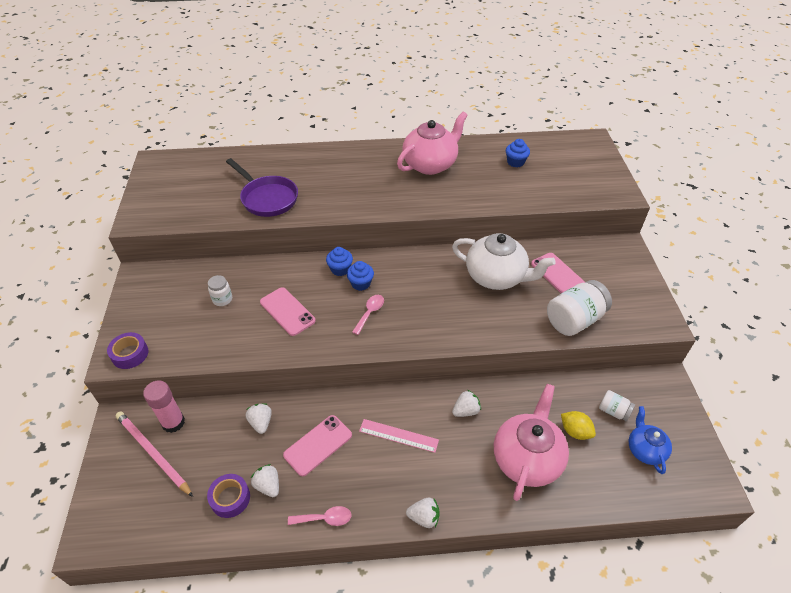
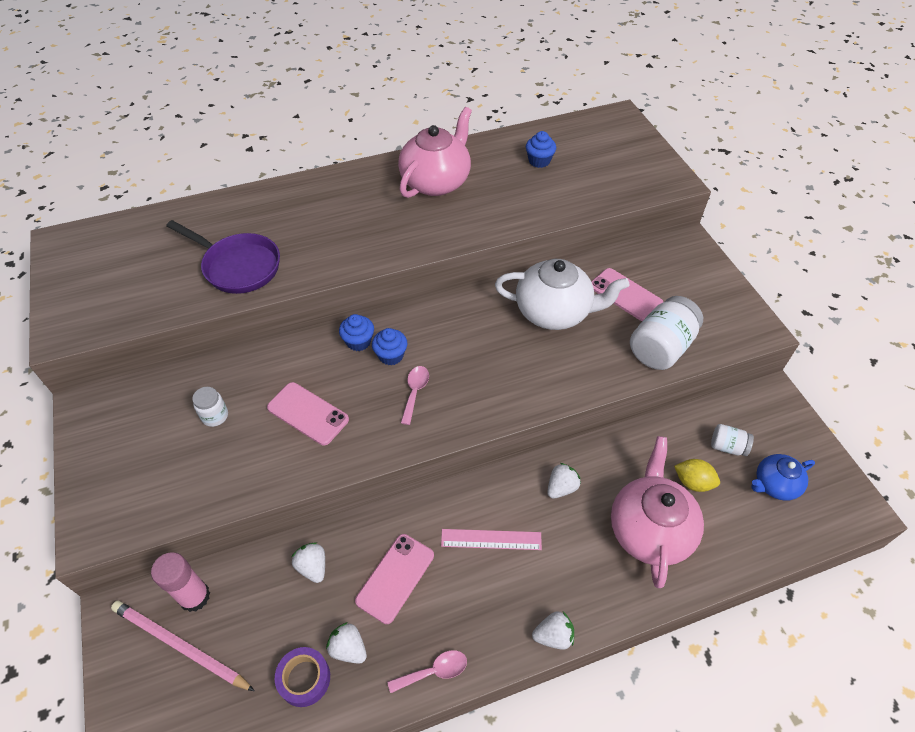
camera: 15 degrees left, 5 degrees up
(130, 354) = (110, 522): purple tape -> none
(645, 449) = (774, 485): blue teapot -> blue teapot turned 90 degrees counterclockwise

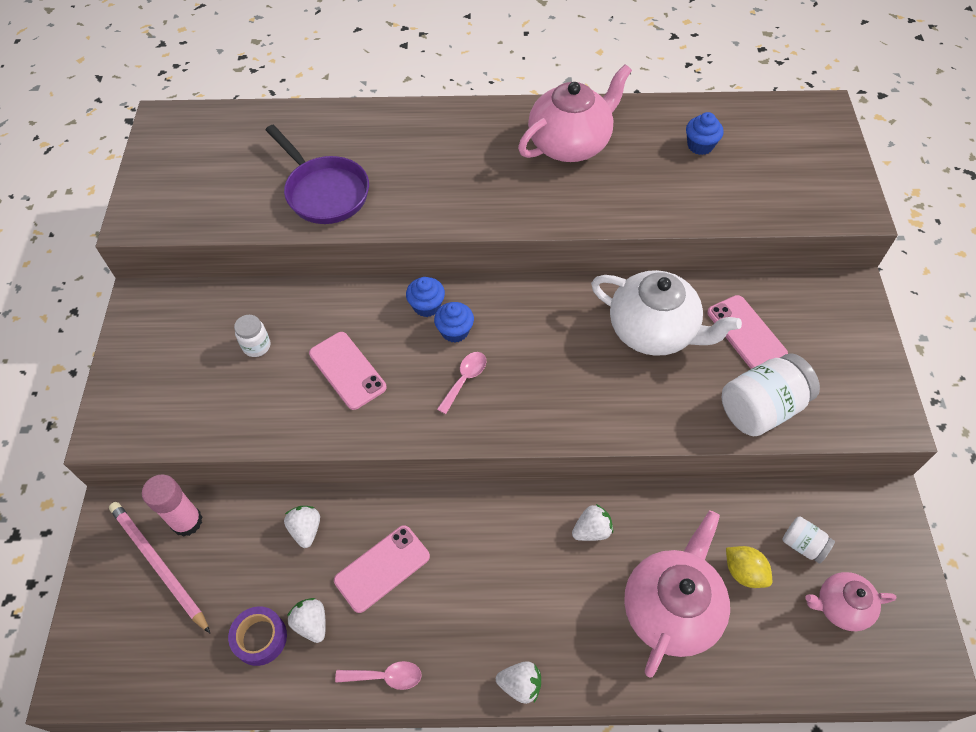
camera: 20 degrees right, 5 degrees up
(491, 539) = (494, 562): pink ruler -> none
(774, 485) = (840, 606): blue teapot -> pink teapot

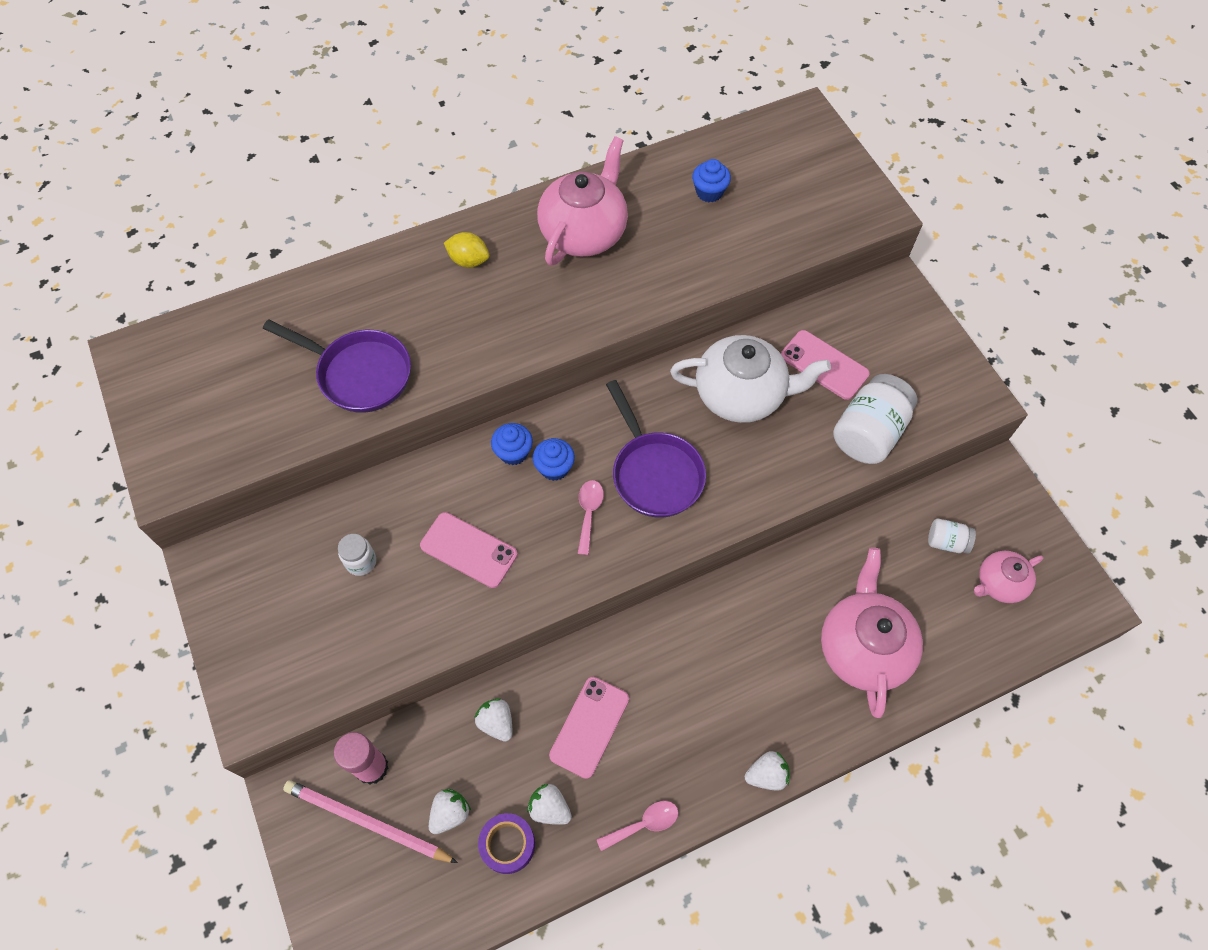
camera: 25 degrees left, 5 degrees up
(540, 368) = (654, 473): none -> purple pan
(592, 530) = (762, 607): white strawberry -> white strawberry (450, 813)
(744, 572) = (909, 588): yellow lemon -> yellow lemon (469, 260)

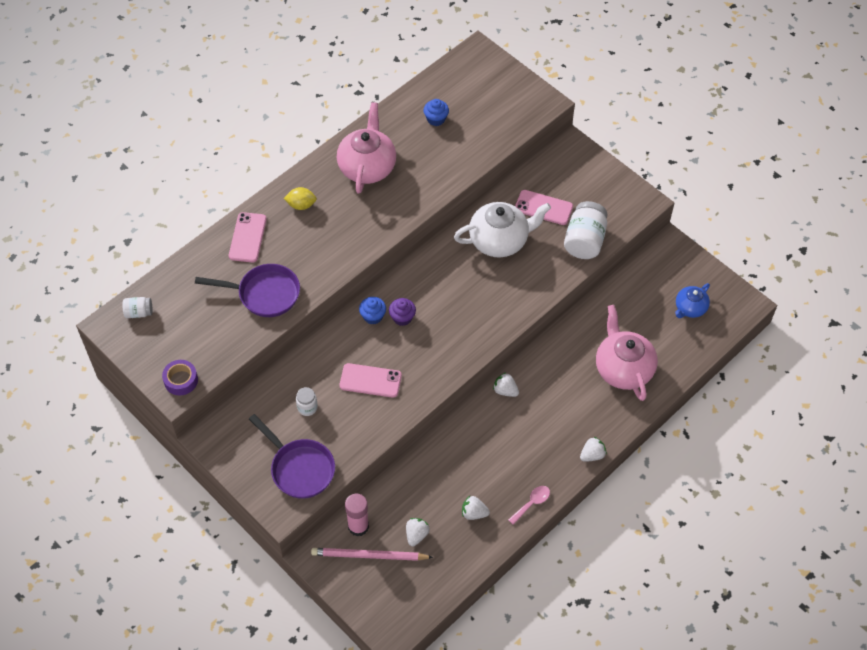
camera: 20 degrees left, 5 degrees down
(496, 722) = (423, 478): white strawberry -> white strawberry (505, 390)
(507, 844) = (457, 539): purple tape -> purple tape (181, 380)
(554, 468) = (402, 318): blue cupcake -> purple cupcake
(589, 513) = (434, 337): pink spoon -> none
(589, 727) = (479, 463): pink phone -> pink phone (247, 237)
(654, 473) = (465, 302): purple pan -> purple pan (299, 468)
(946, 542) = (652, 294): white jar -> white jar (139, 312)
(999, 584) = (690, 308): pink teapot -> blue teapot

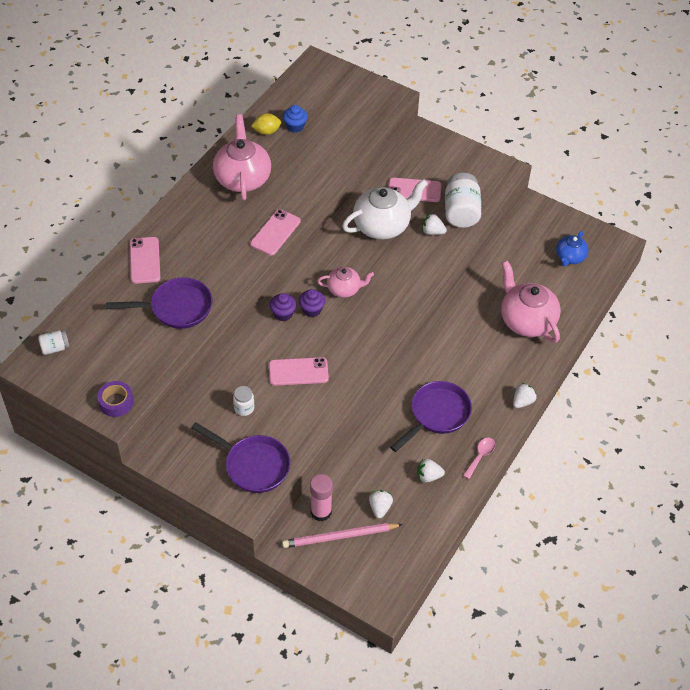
camera: 15 degrees left, 5 degrees down
(301, 205) = (189, 222): yellow lemon -> yellow lemon (266, 131)
(373, 316) = (283, 314): blue cupcake -> purple cupcake
(383, 232) = (275, 232): none -> pink phone
(441, 302) = (344, 289): none -> pink teapot
(501, 450) = (437, 415): none -> purple pan
(505, 390) = (424, 361): white strawberry -> white strawberry (432, 232)

